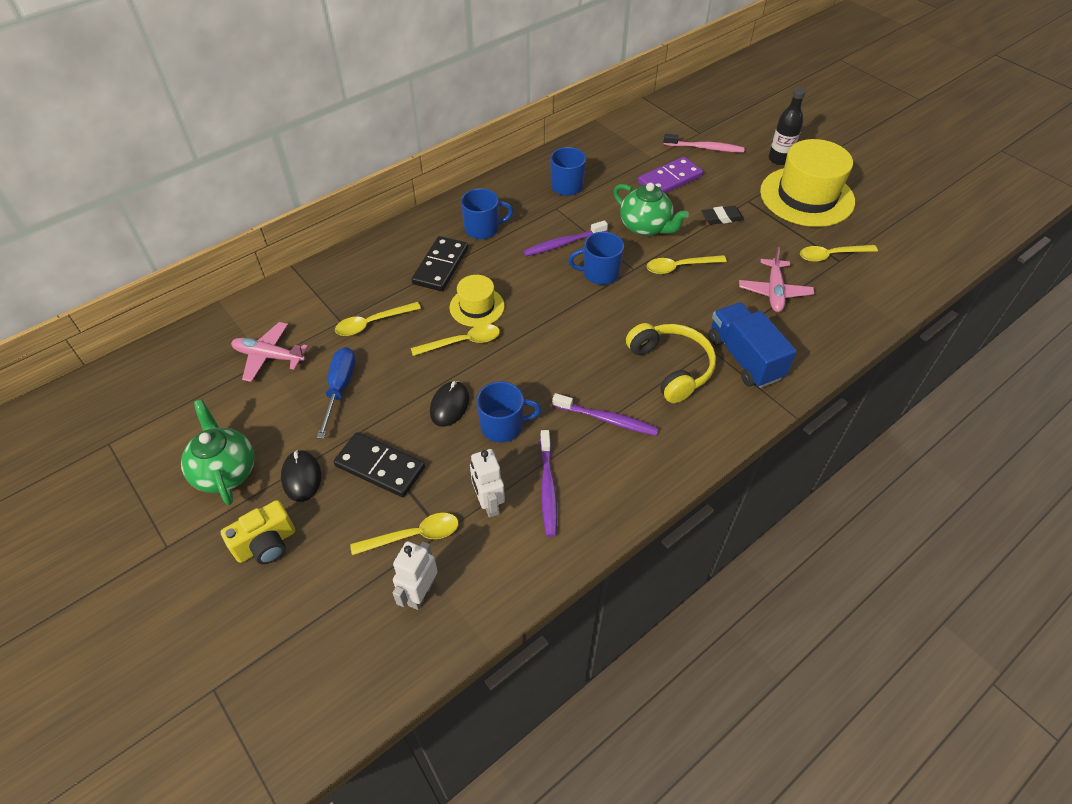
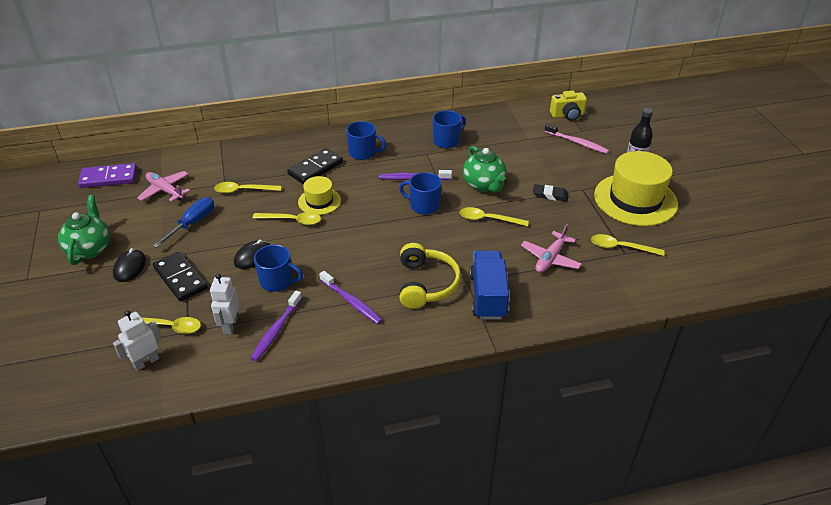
camera: 25 degrees right, 10 degrees down
(266, 544) = (80, 298): yellow camera -> yellow camera (567, 115)
(669, 179) = (530, 157): purple domino -> purple domino (109, 178)

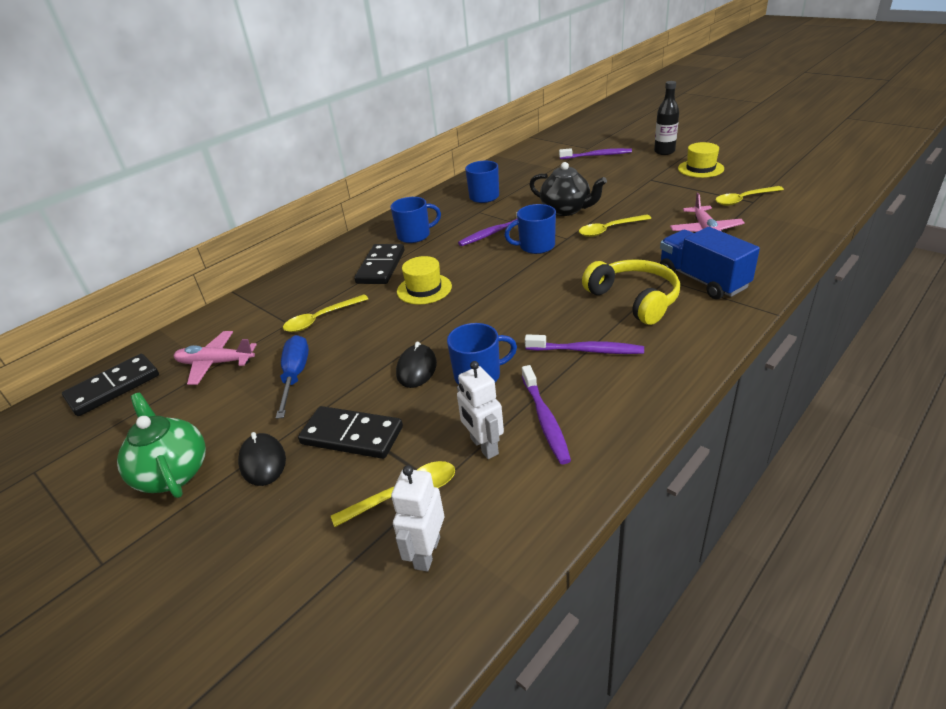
camera: 30 degrees left, 5 degrees down
(109, 178) = (113, 387): purple domino -> black domino
(292, 220) = (417, 317): yellow spoon -> none
(484, 185) = (566, 210): green teapot -> black teapot
(550, 195) = (632, 193): black eraser -> none
(567, 115) = (561, 144): yellow camera -> none
(577, 143) = (597, 155): pink toothbrush -> purple toothbrush
(635, 199) = (700, 169): yellow hat -> yellow hat, size x0.52

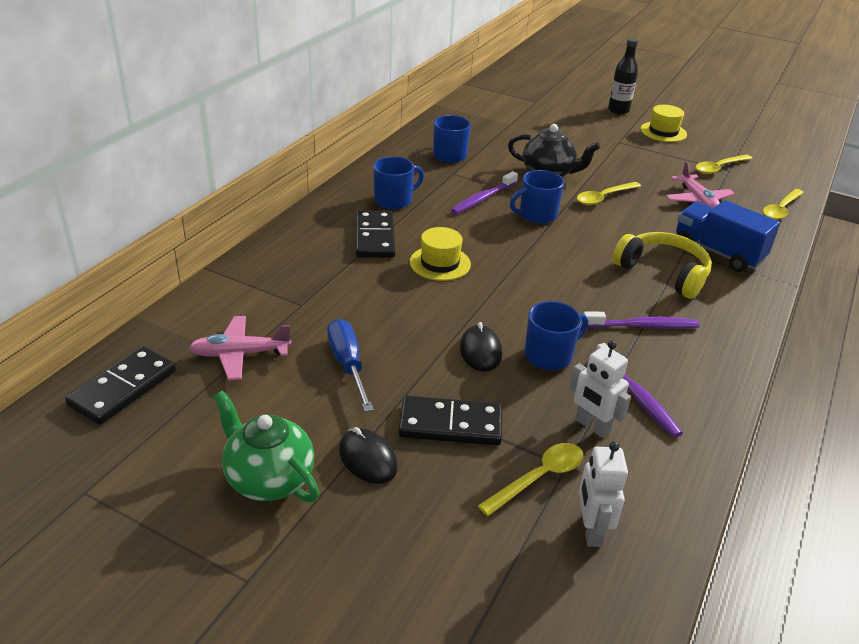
camera: 20 degrees left, 0 degrees up
(321, 319) = (339, 299): yellow spoon -> yellow spoon (781, 209)
(597, 155) = (550, 111): purple toothbrush -> none

